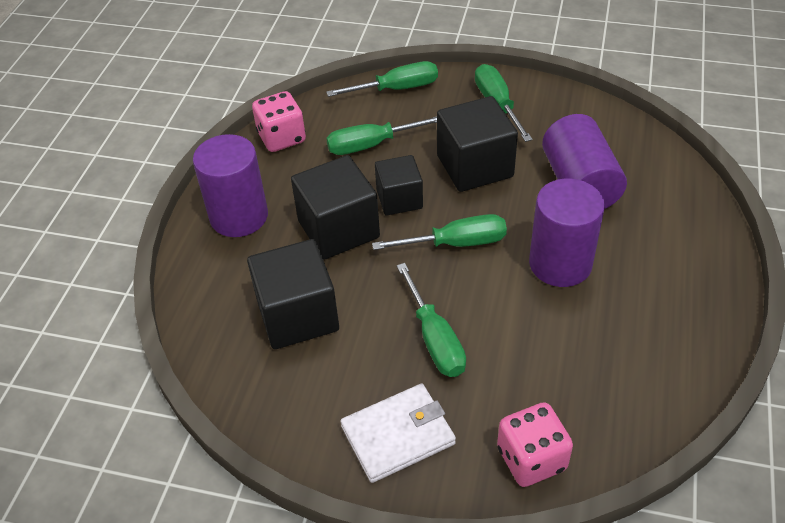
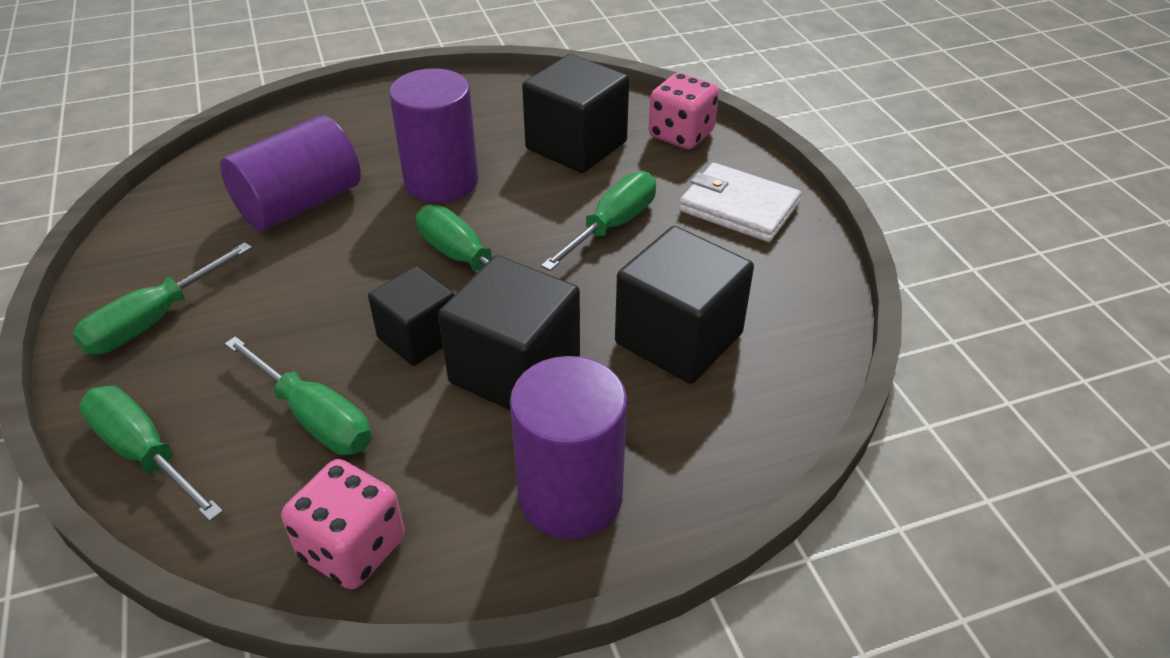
camera: 125 degrees left, 5 degrees down
(474, 166) = (310, 294): black cube -> black cube (576, 145)

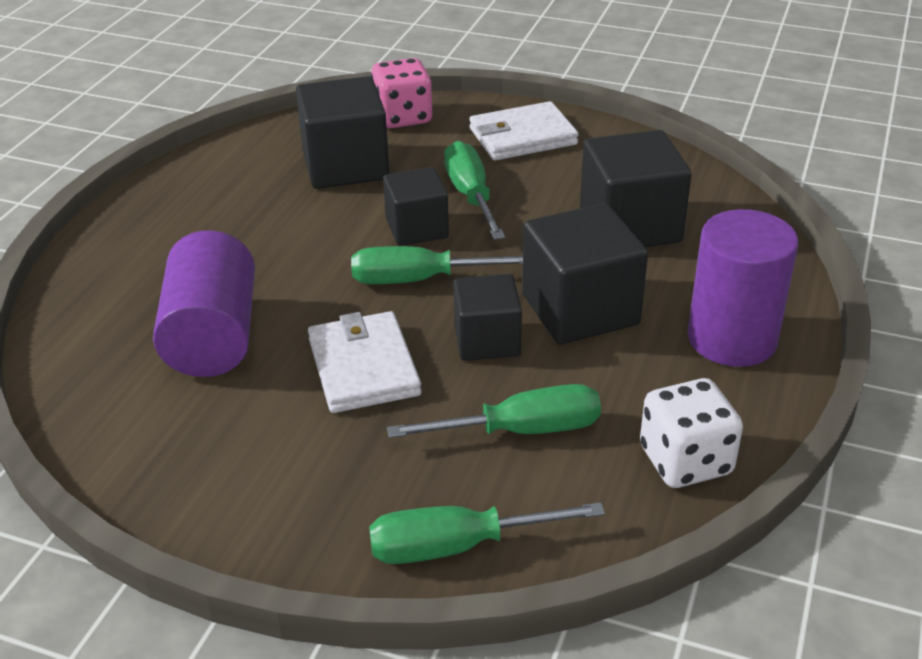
camera: 50 degrees left, 5 degrees down
(154, 320) = (272, 485): green screwdriver -> none
(326, 290) = (364, 367): none -> white wallet
(352, 548) = (685, 461): pink dice -> white dice
(441, 181) = (296, 248): purple cylinder -> none
(532, 222) = (417, 228): none -> black cube

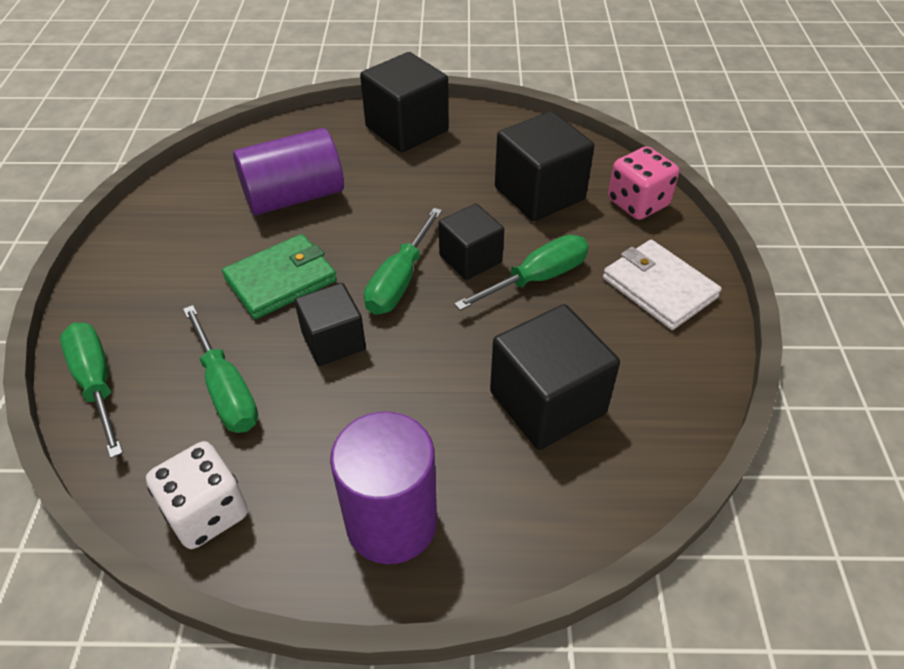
camera: 70 degrees right, 10 degrees up
(364, 367) = (281, 280): white wallet -> green wallet
(420, 280) = (400, 280): green screwdriver -> green screwdriver turned 135 degrees counterclockwise
(580, 309) = (396, 393): black cube -> black cube (407, 129)

